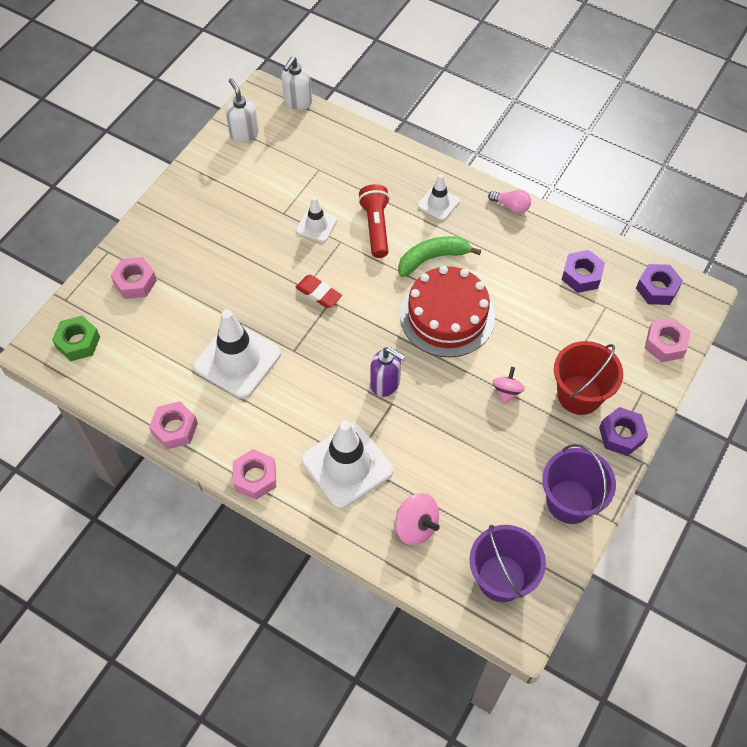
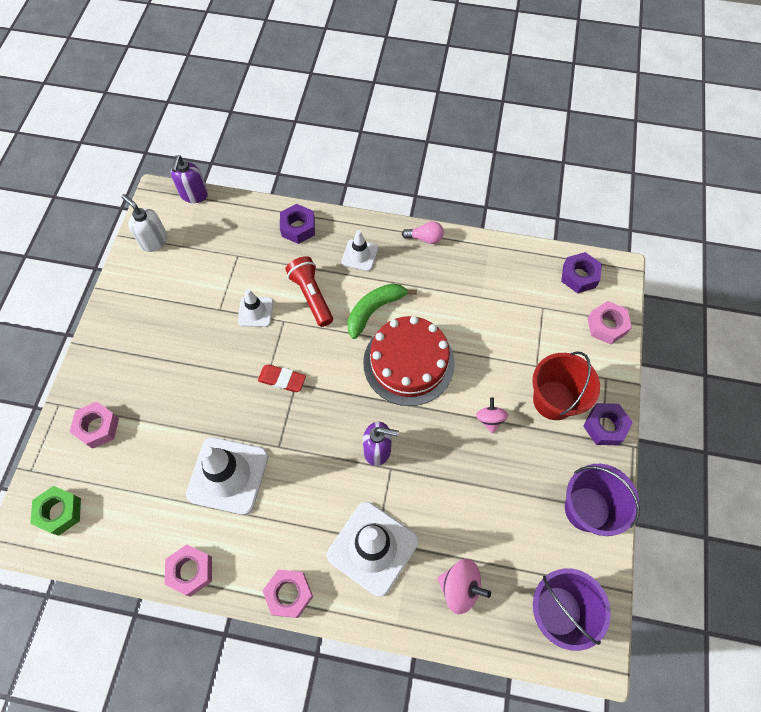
camera: 20 degrees left, 5 degrees up
(297, 102) = (194, 195): white soap dispenser -> purple soap dispenser
(581, 275) = (511, 284): purple nut -> purple nut (298, 227)

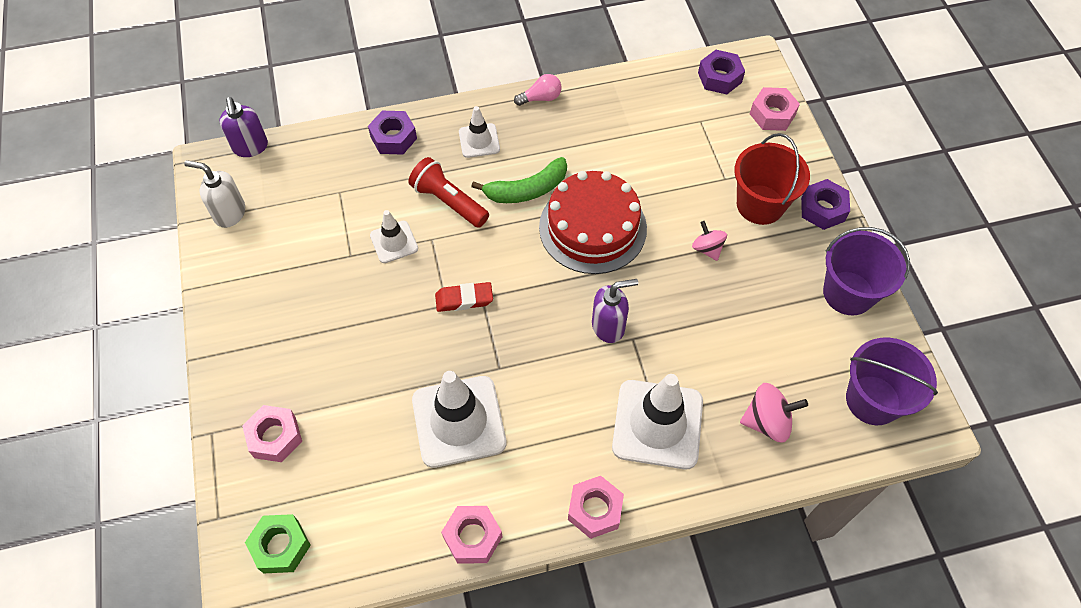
camera: 25 degrees left, 5 degrees down
(374, 310) = (527, 190): green banana -> green banana turned 135 degrees counterclockwise

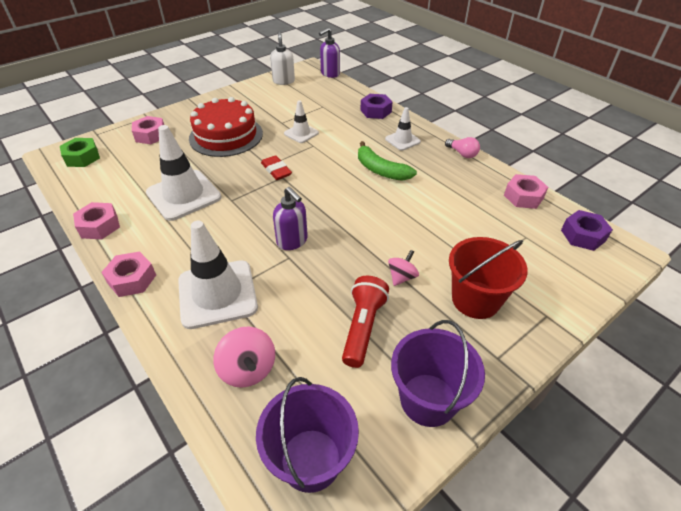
camera: 65 degrees right, 15 degrees down
(448, 202) = (345, 143): red flashlight -> red flashlight (363, 327)
(592, 227) = (373, 208): red cake -> red cake (226, 136)
(772, 114) = (582, 280): pink nut -> pink nut (523, 197)
(822, 209) = (511, 349): purple nut -> none

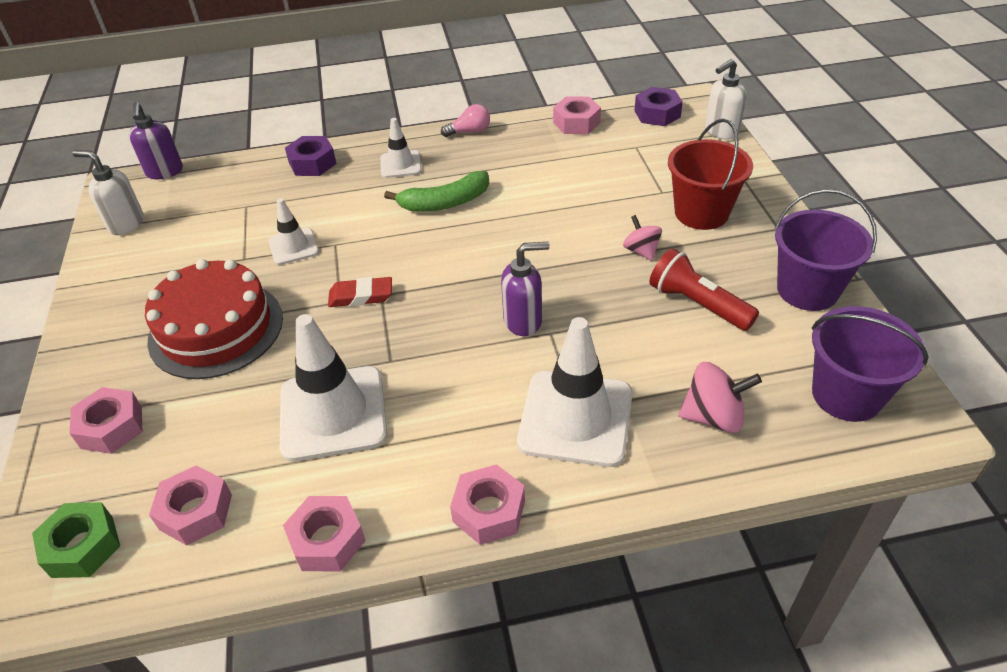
camera: 60 degrees left, 0 degrees up
(108, 179) = (196, 512): none -> pink nut
(601, 282) = (721, 132): none -> white soap dispenser

